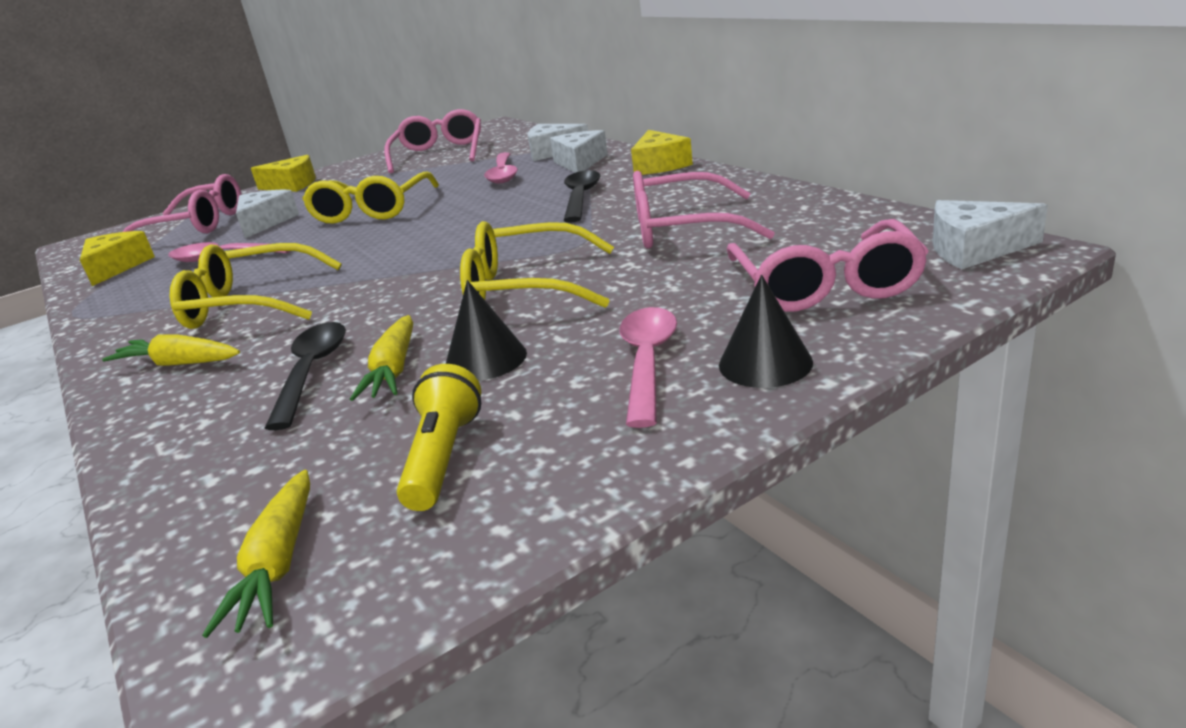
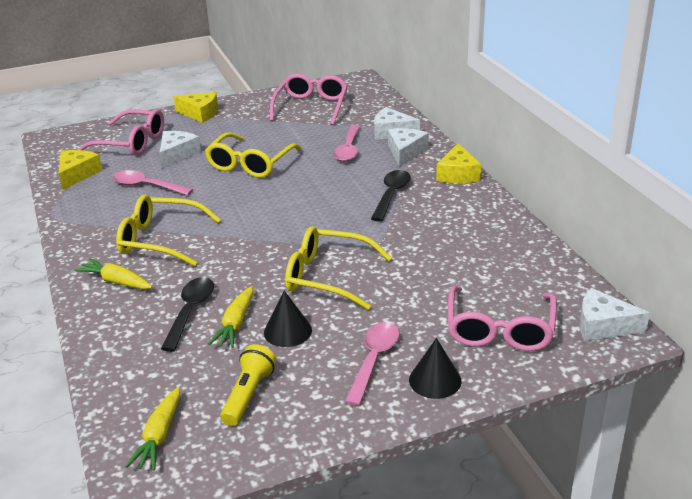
camera: 10 degrees right, 5 degrees up
(682, 228) = (442, 250): pink glasses -> none

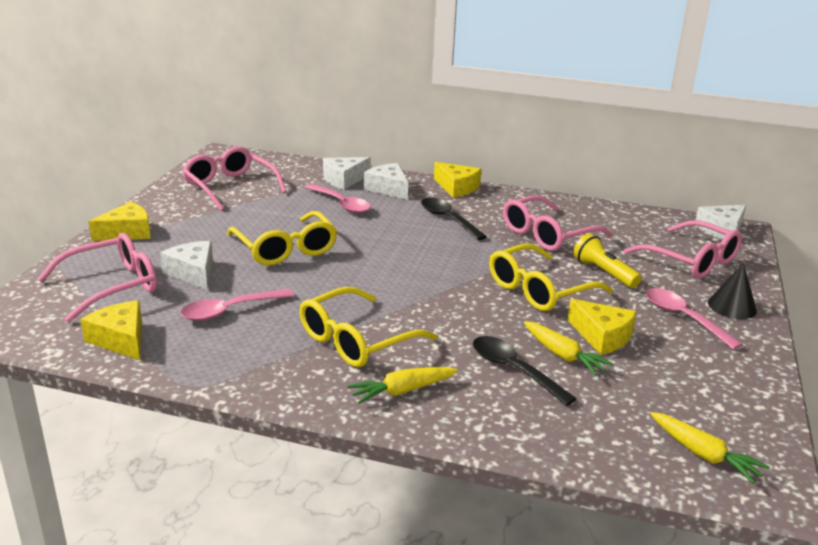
camera: 55 degrees left, 5 degrees down
(248, 395) = (680, 388): yellow flashlight -> yellow flashlight (603, 273)
(287, 331) = (602, 336): black cone -> yellow cheese
(435, 244) = (547, 234): none -> pink glasses

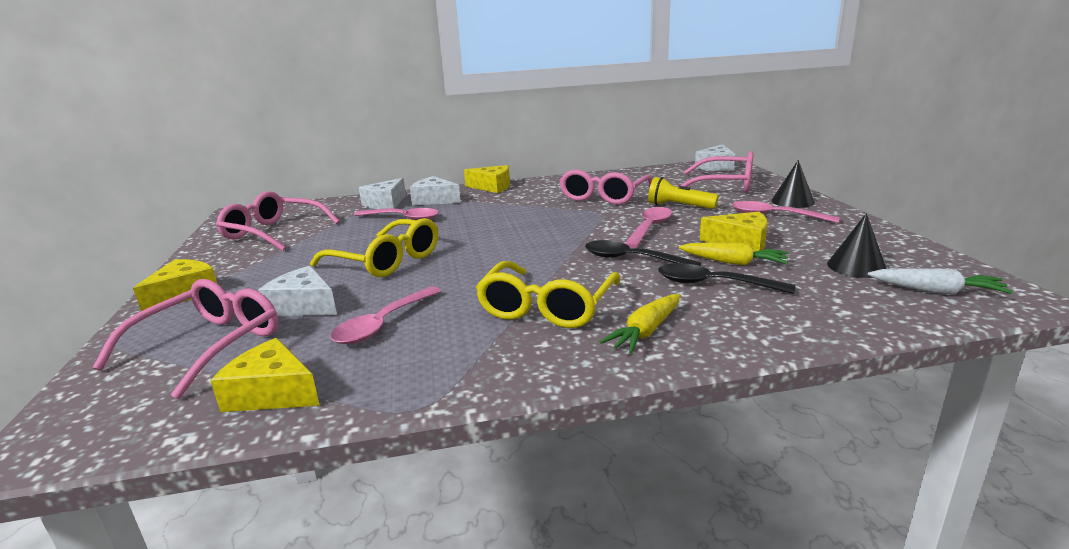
camera: 25 degrees left, 5 degrees down
(448, 219) = (512, 206): black spoon -> black spoon (632, 259)
(539, 290) = (649, 228): yellow glasses -> pink spoon
(671, 402) = (856, 266): none -> black cone
(704, 455) = (937, 291): yellow carrot -> white carrot

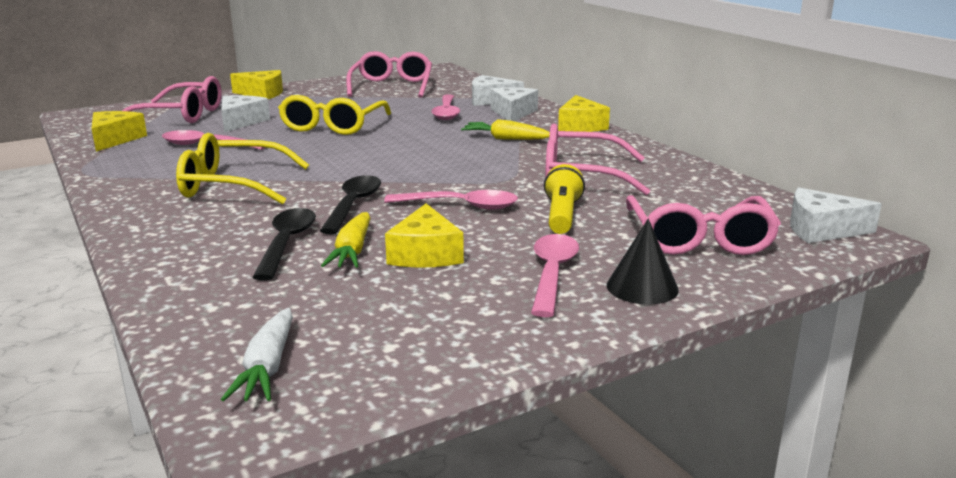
camera: 70 degrees right, 0 degrees up
(645, 332) = (177, 222): yellow carrot -> yellow carrot (505, 139)
(856, 266) = (351, 321): black cone -> none

